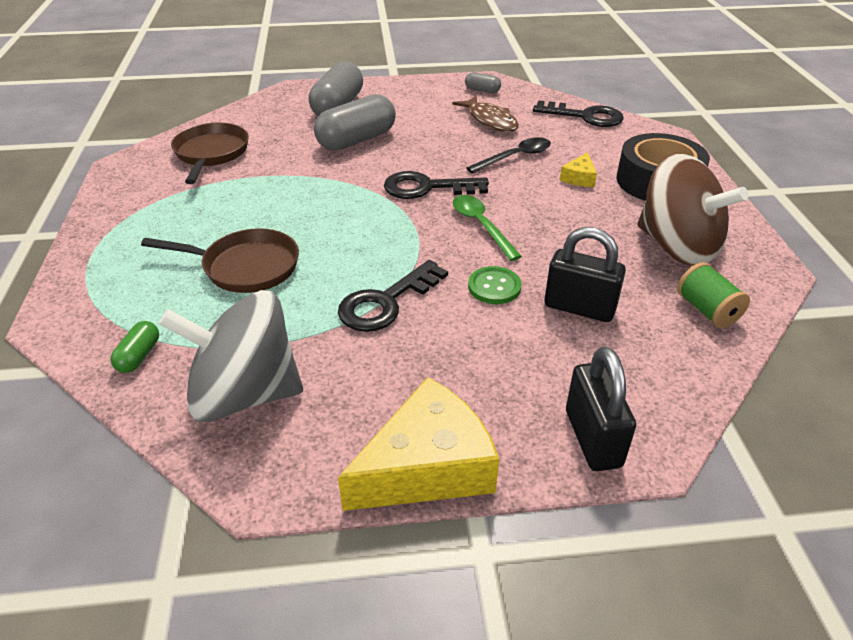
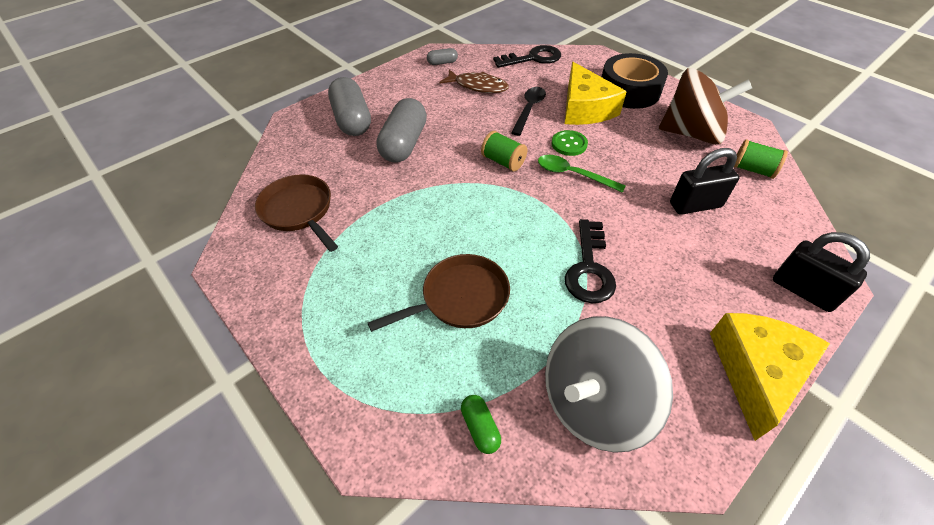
camera: 35 degrees left, 10 degrees up
(427, 188) = (503, 161): black key -> green spool
(494, 287) = (635, 217): green button -> green button (569, 144)
(579, 178) = (585, 108): yellow cheese -> yellow cheese, size x2.20

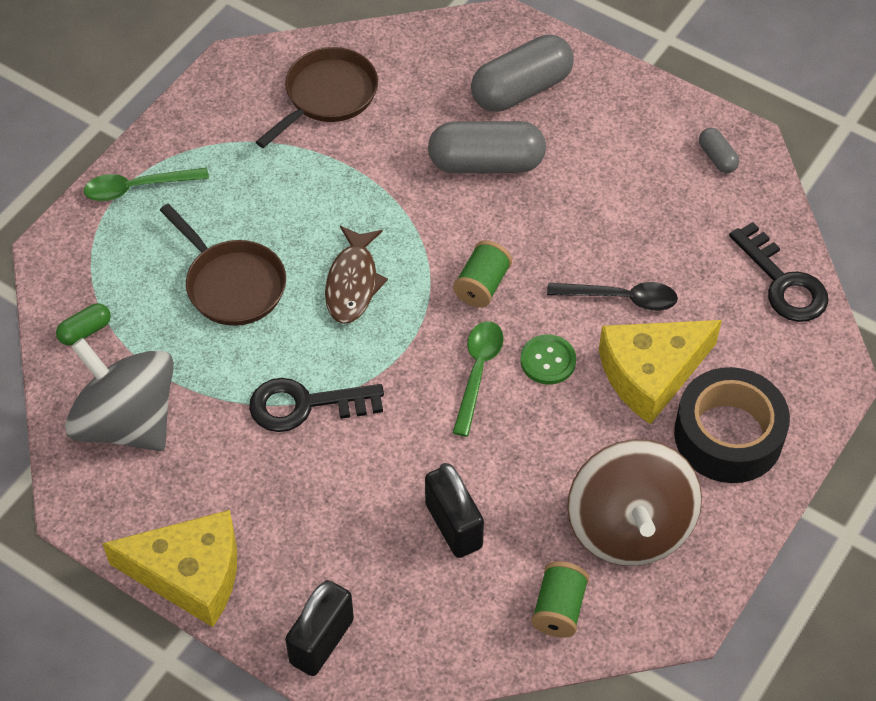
camera: 75 degrees right, 5 degrees up
(324, 356) = (137, 188): none -> green spoon
(478, 86) = (663, 220): brown fish -> brown fish (353, 283)

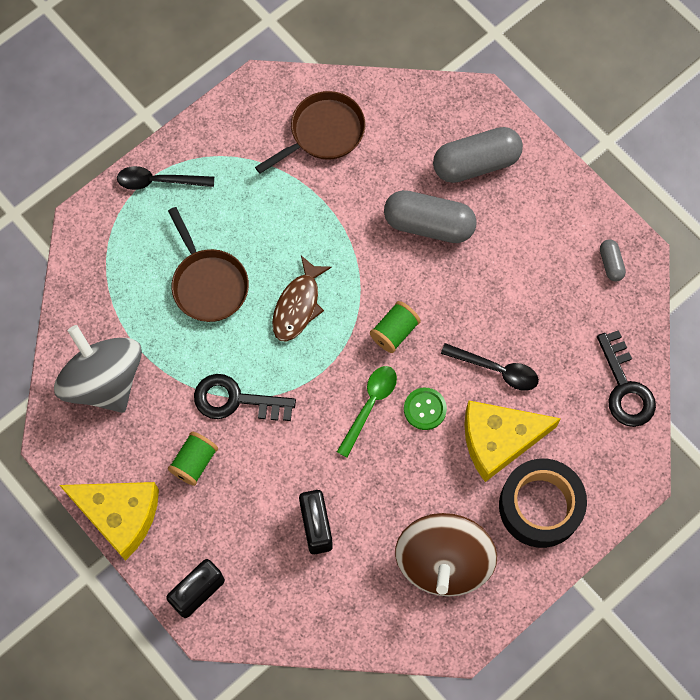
camera: 15 degrees right, 15 degrees up
(85, 331) = (91, 297): green capsule -> none
(137, 188) = (159, 181): green spoon -> black spoon
(559, 609) = (372, 612): green spool -> green spool (194, 462)

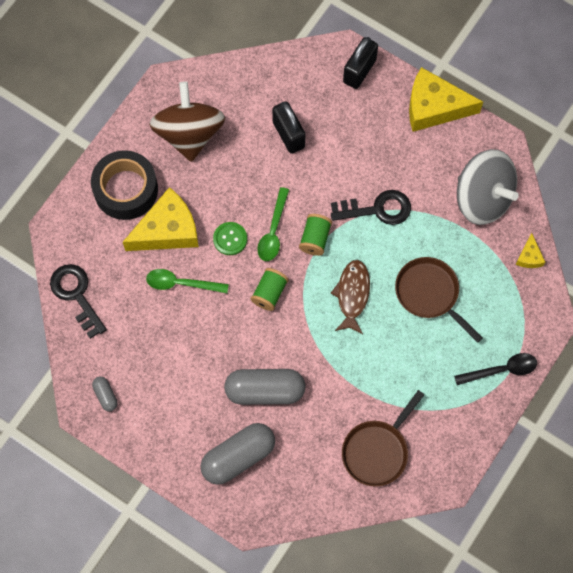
camera: 165 degrees right, 0 degrees up
(77, 297) = (529, 256): none -> yellow cheese
(194, 462) = (393, 157): green spool -> green spool (315, 239)
(496, 370) = (181, 283): black spoon -> green spoon

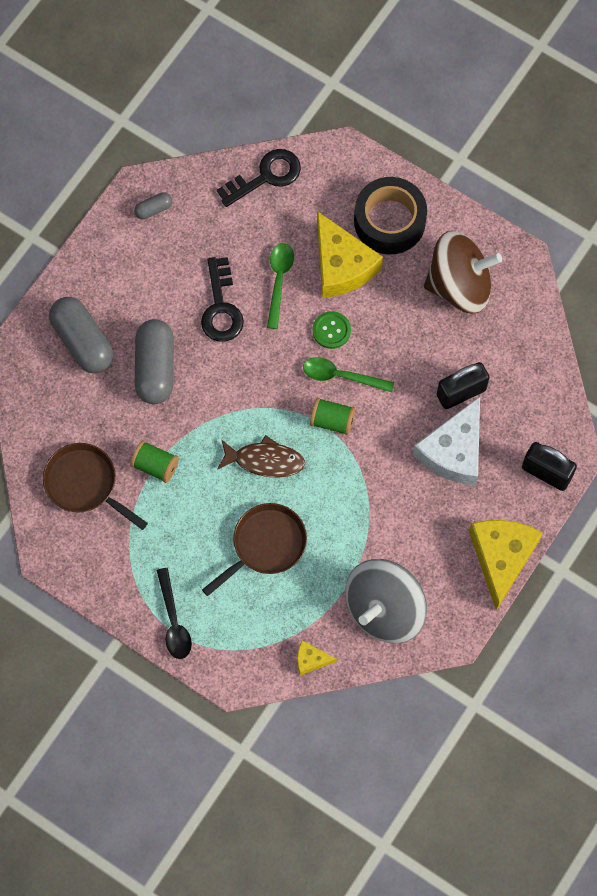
camera: 90 degrees right, 0 degrees up
(269, 293) = (267, 372): green spool -> green spool (155, 466)
(341, 141) = (453, 451): none -> white cheese
(377, 209) = (369, 490): black key -> black key (221, 307)

